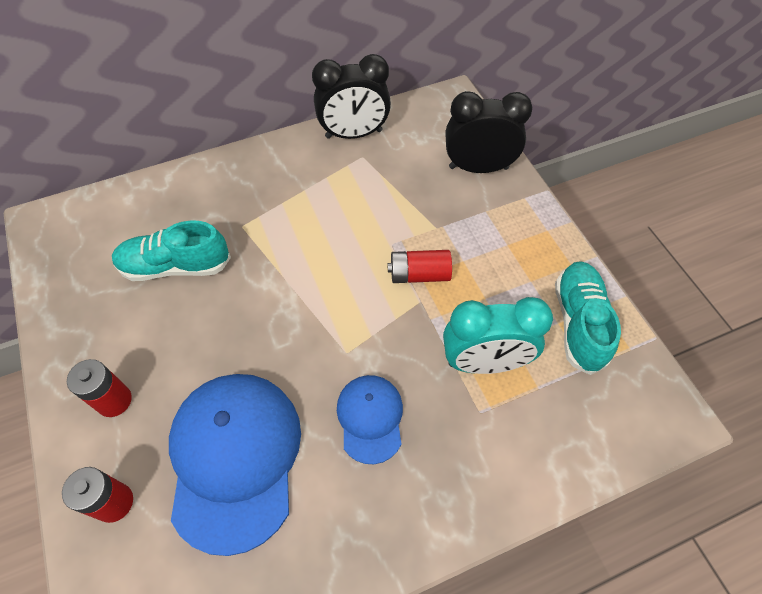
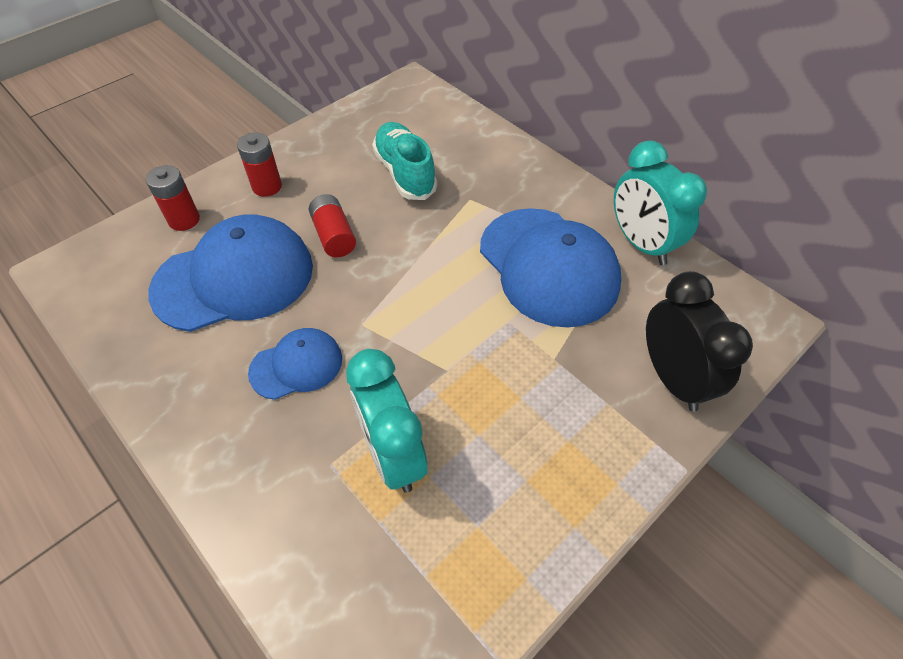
camera: 70 degrees right, 5 degrees down
(347, 198) = (548, 266): none -> blue cap
(354, 134) = (641, 244): black clock -> turquoise clock
(419, 274) = (481, 359): red battery -> red battery (334, 236)
(579, 323) = (488, 554): turquoise shoe -> none

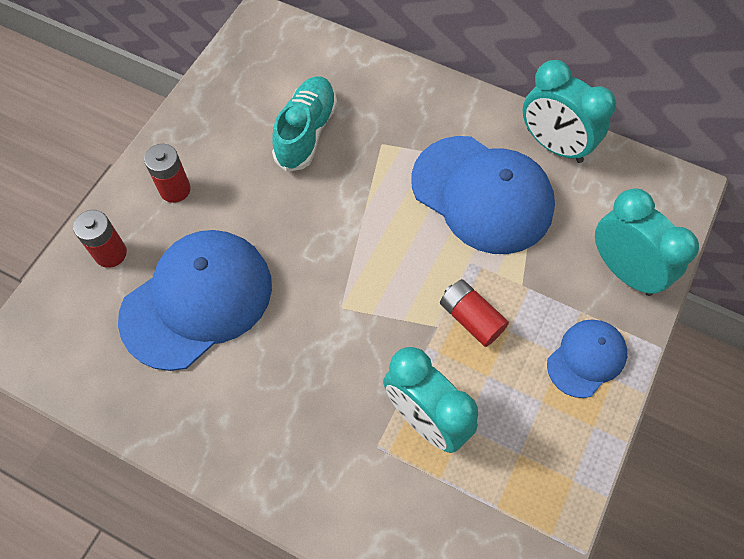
camera: 20 degrees left, 10 degrees up
(296, 365) = (302, 367): blue cap -> blue cap (586, 358)
(334, 236) = (270, 224): red battery -> red battery (471, 318)
(405, 173) = (306, 132): turquoise shoe -> turquoise shoe turned 60 degrees clockwise
(672, 378) = (624, 270): black clock -> turquoise clock

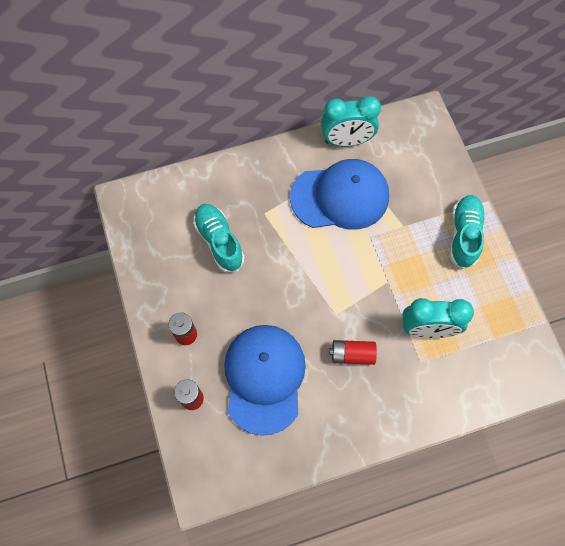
camera: 45 degrees left, 5 degrees up
(471, 318) = (398, 263): red battery -> red battery (352, 354)
(586, 358) = (464, 235): blue cap -> turquoise shoe
(624, 270) = (438, 178): turquoise clock -> none

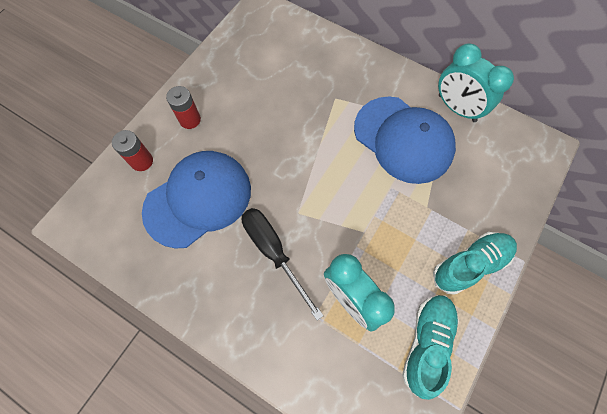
camera: 50 degrees right, 0 degrees up
(219, 241) = (283, 86): turquoise shoe -> turquoise shoe (426, 343)
(352, 354) = (273, 252): red battery -> black screwdriver

